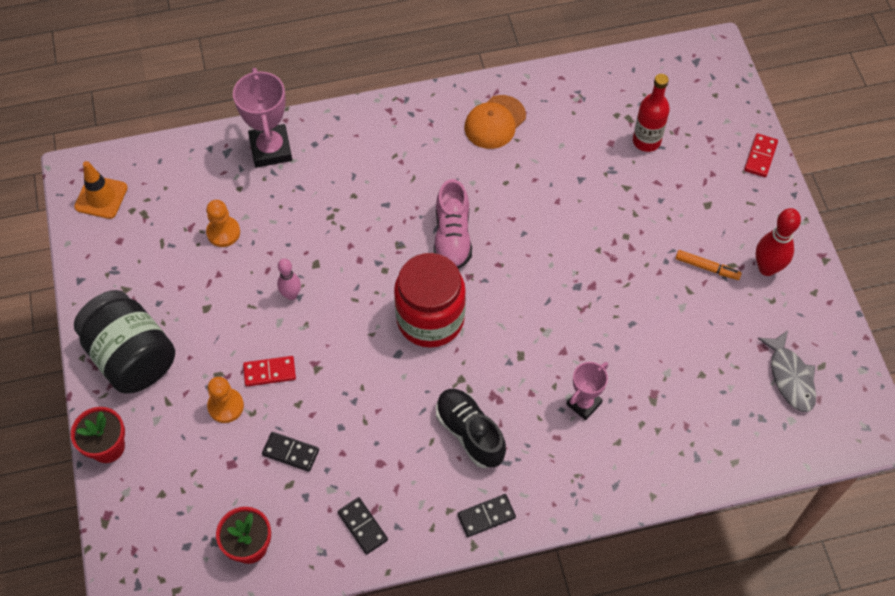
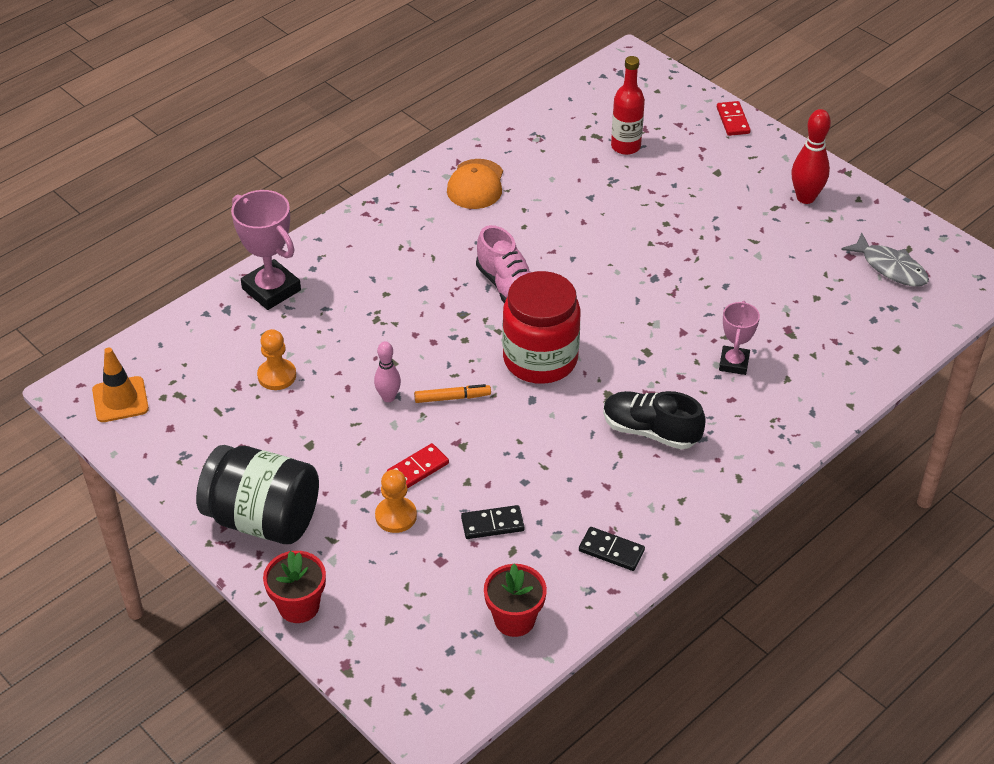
camera: 30 degrees left, 15 degrees down
(486, 516) = (719, 488): black domino -> none
(707, 267) = (755, 218): orange marker -> orange marker (452, 398)

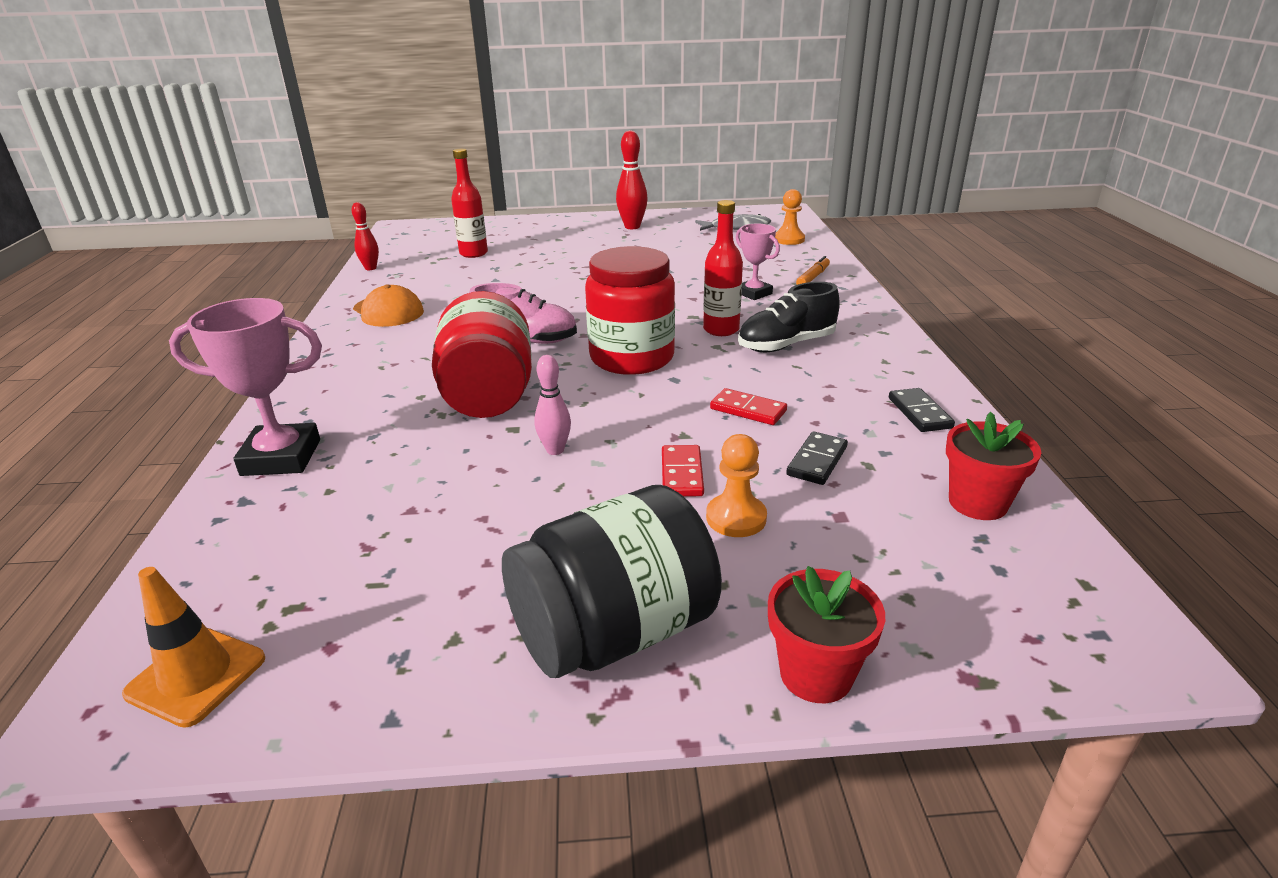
camera: 50 degrees left, 15 degrees down
(277, 376) = (403, 509): orange pawn -> orange pawn (789, 239)
(418, 323) = (488, 395): none -> red jar
(452, 398) = (612, 415): orange marker -> orange marker (813, 277)
(532, 114) = (370, 268): none -> red bowling pin
(611, 551) = (919, 413): black domino -> black domino turned 75 degrees counterclockwise
(638, 381) = (721, 330): none -> red bottle
(732, 120) = (523, 221): red domino -> red domino (748, 410)

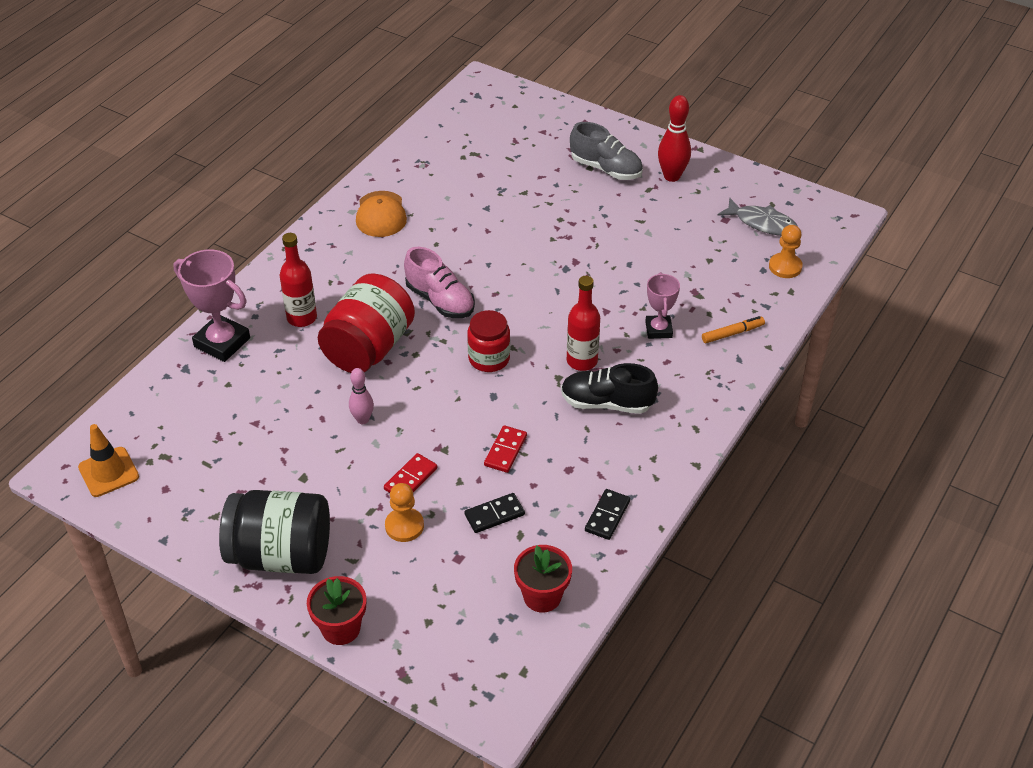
camera: 35 degrees right, 15 degrees up
(370, 268) = (411, 144): red bowling pin -> none
(473, 253) = (503, 158): red bottle -> red bottle (302, 318)
(573, 236) = (606, 169): none -> grey shoe
(632, 358) = (489, 358): red jar -> red jar, size x0.60
(748, 410) = (505, 451): red domino -> red domino turned 45 degrees clockwise

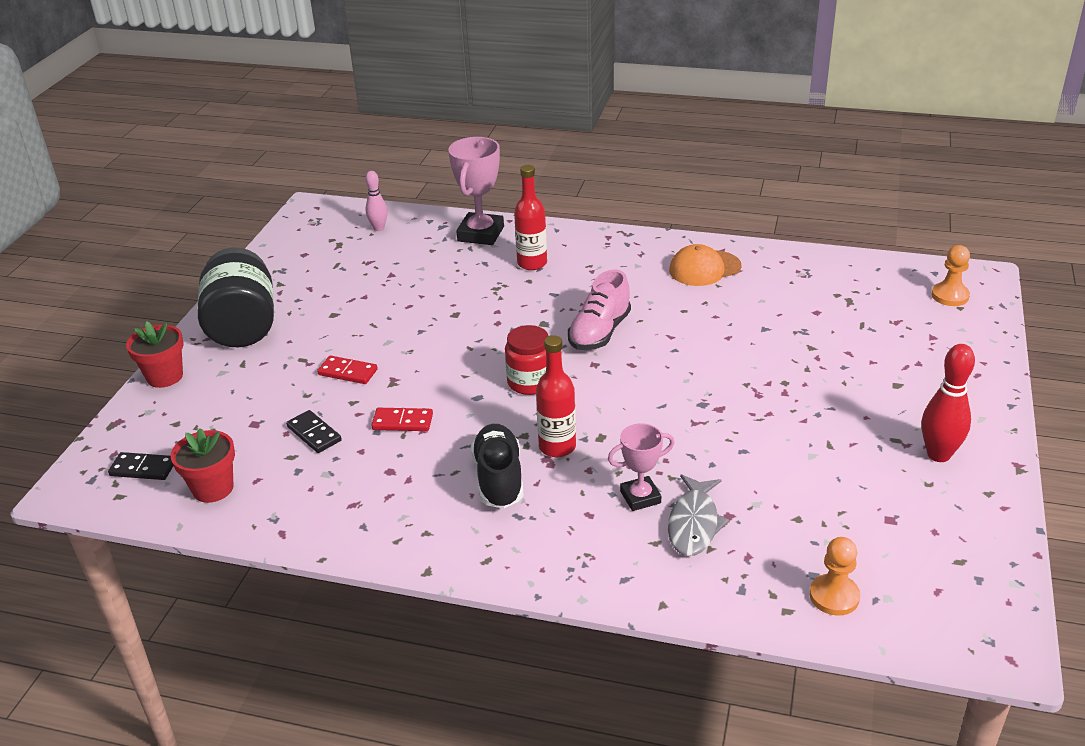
camera: 75 degrees right, 10 degrees down
(108, 472) = (315, 226): orange traffic cone -> none
(363, 419) = (414, 327): pink bowling pin -> pink bowling pin (379, 228)
(368, 348) = (510, 308): red jar -> none
(404, 526) = (288, 382): orange pawn -> orange pawn (950, 296)
(606, 169) = (905, 397): grey shoe -> none
(607, 516) = (329, 513): black domino -> black domino (143, 469)
(732, 333) = (669, 564): orange marker -> none
(762, 223) = (910, 557): grey fish -> grey fish (694, 523)

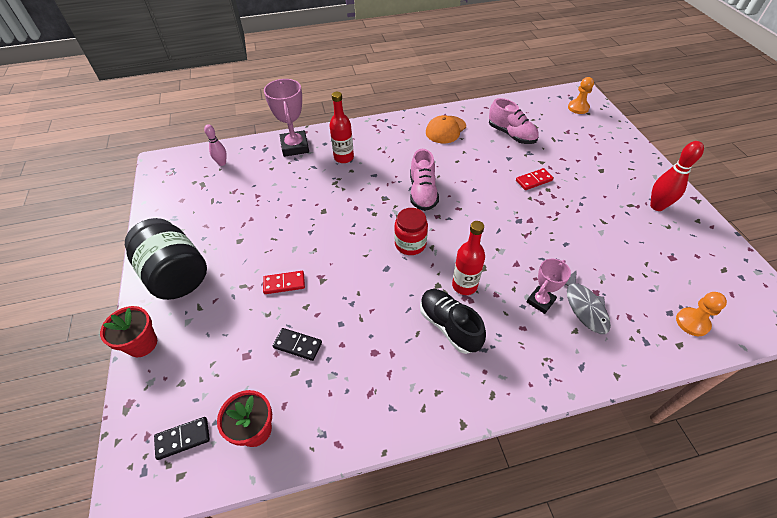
camera: 30 degrees left, 15 degrees up
(402, 422) = (352, 308): red domino -> red domino (534, 180)
(799, 301) = (511, 134): none -> pink shoe

